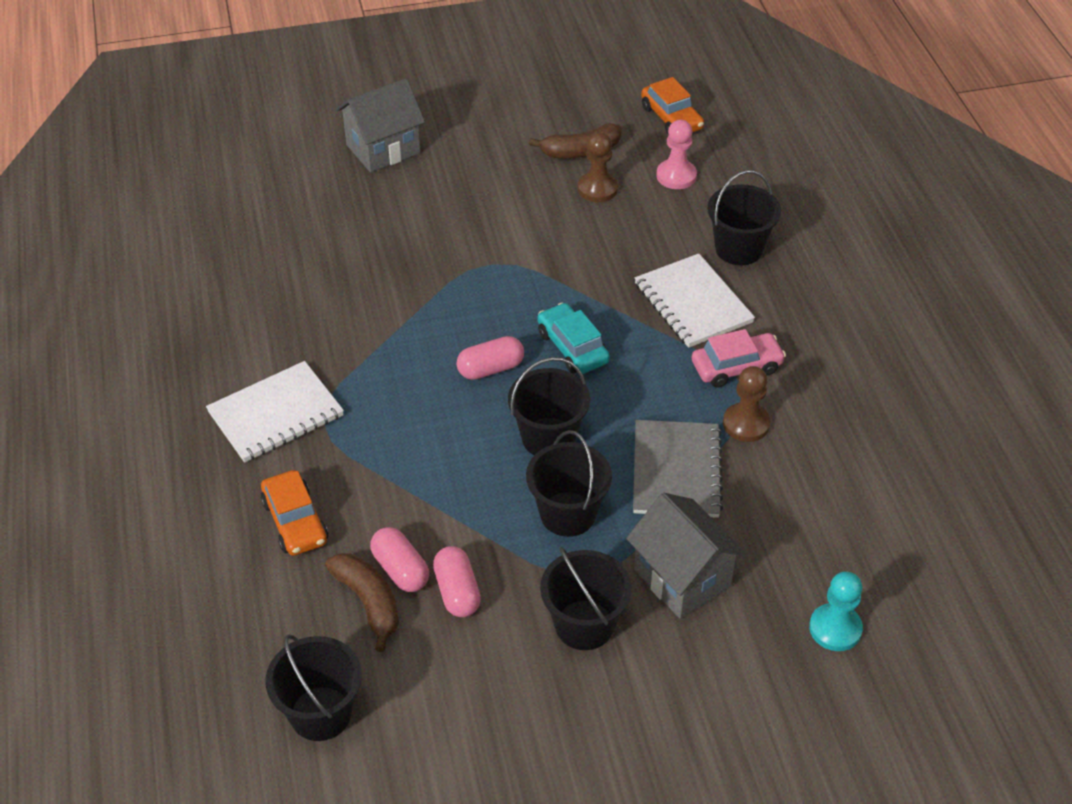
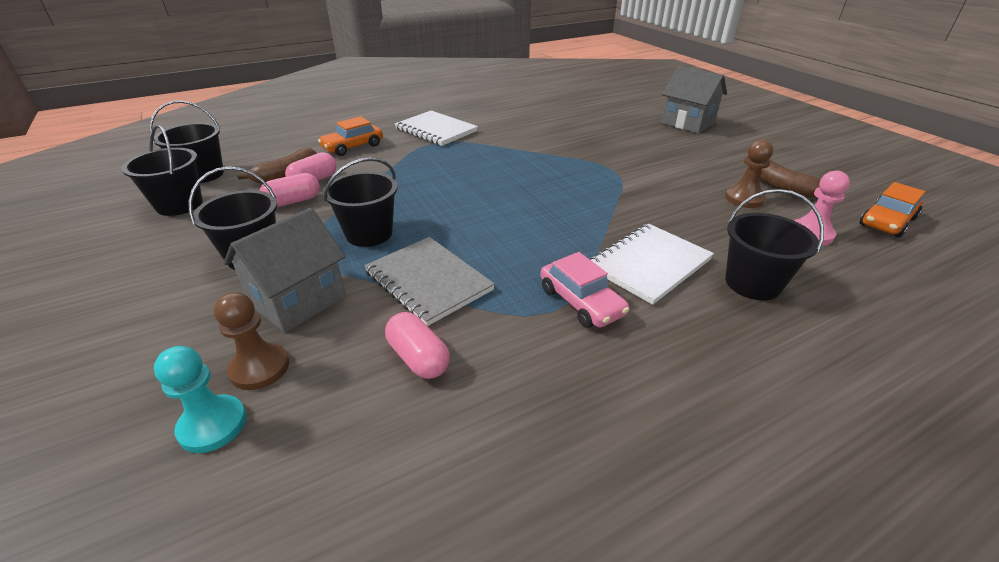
camera: 75 degrees right, 10 degrees down
(490, 368) = (507, 184): pink capsule -> pink capsule (418, 358)
(548, 438) = (447, 215): black bucket -> black bucket (179, 205)
(572, 347) = (550, 212): turquoise car -> none
(676, 471) = (428, 281): grey notebook -> grey notebook turned 60 degrees clockwise
(746, 424) = (504, 318): brown pawn -> brown pawn (259, 368)

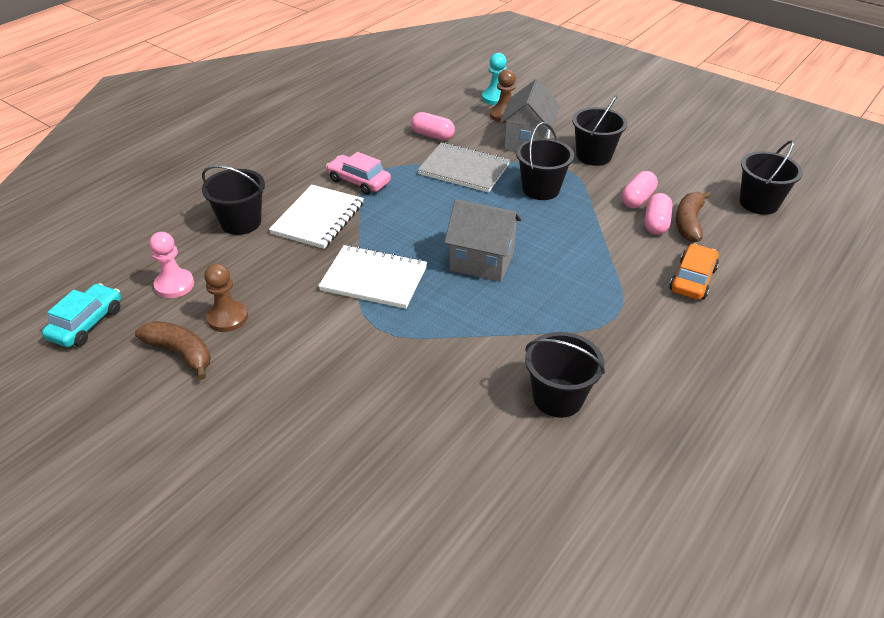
camera: 155 degrees right, 5 degrees up
(179, 205) = (714, 174): black bucket -> black bucket (558, 398)
(436, 130) = (642, 343): white notebook -> white notebook (374, 279)
(687, 123) = (286, 496): grey house -> grey house (481, 261)
(887, 221) = (86, 323): orange car -> turquoise car

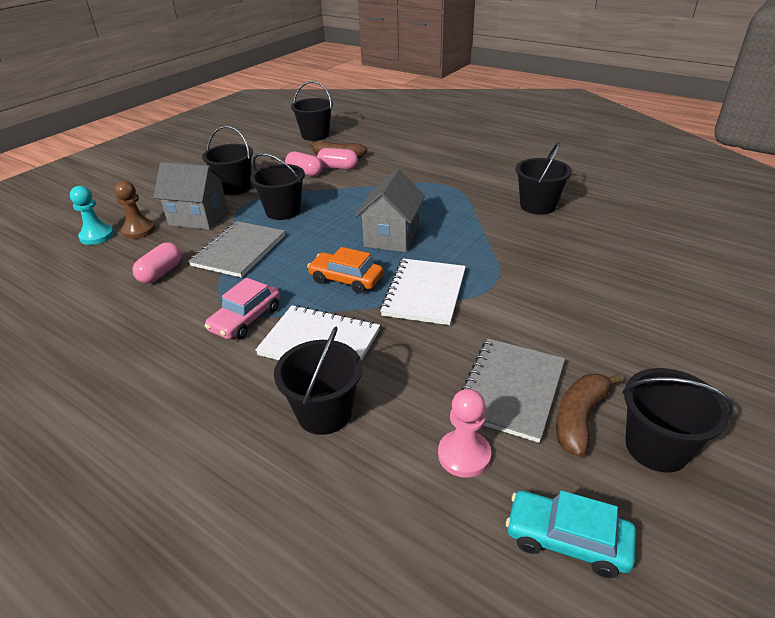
camera: 90 degrees left, 5 degrees down
(132, 392) = (656, 447): none -> black bucket
(227, 318) = (510, 389): brown pawn -> grey notebook
(692, 279) = (403, 160): orange car -> orange car (346, 280)

